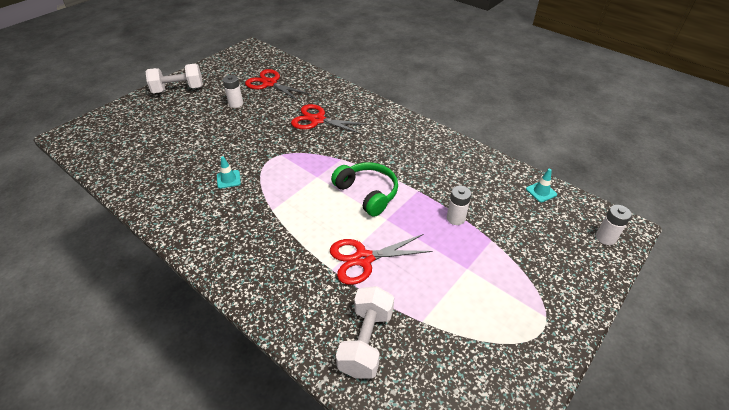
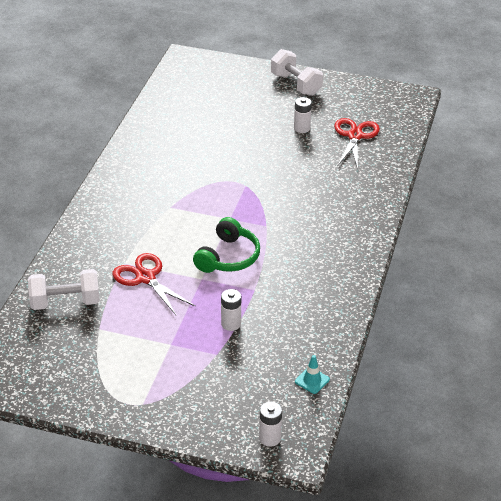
camera: 65 degrees right, 5 degrees down
(228, 179) = (191, 168): turquoise traffic cone -> none
(317, 120) = (316, 190): red scissors -> none

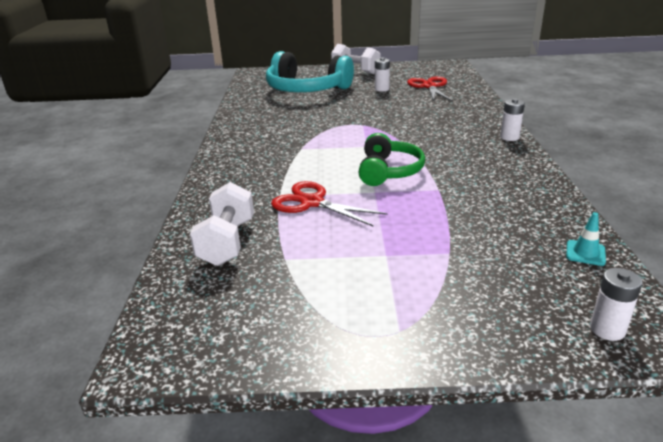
camera: 15 degrees left, 10 degrees down
(65, 302) = (227, 242): white dumbbell -> white dumbbell turned 60 degrees counterclockwise
(223, 109) = (306, 89): none -> turquoise headphones
(231, 324) = (440, 221): white battery -> white battery (509, 137)

